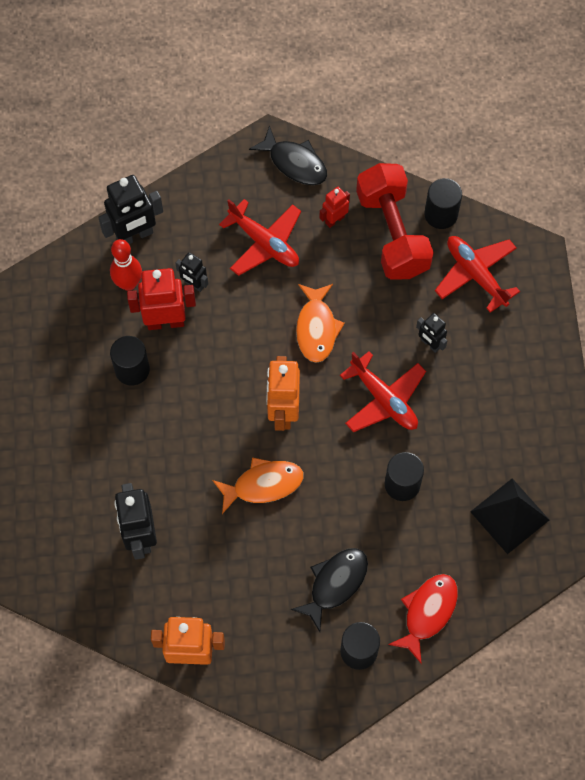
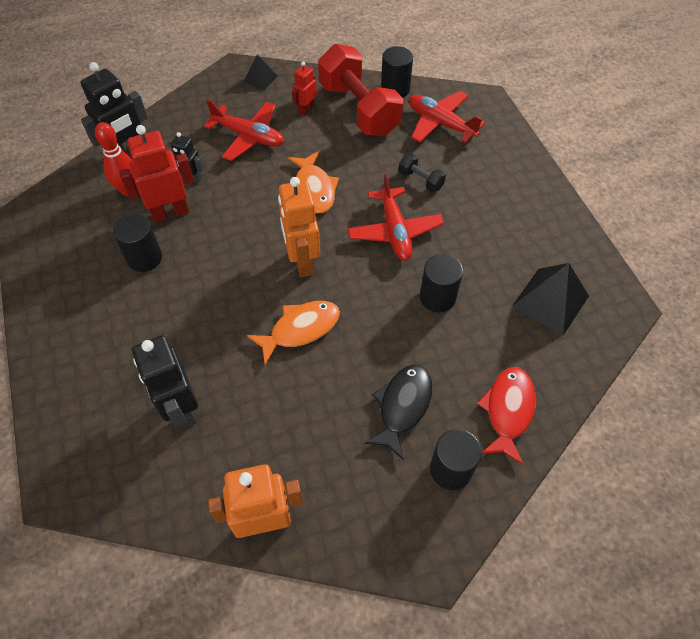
camera: 15 degrees left, 10 degrees down
(295, 163) = (260, 79): black fish -> black pyramid
(384, 399) = (394, 231): red plane -> red plane turned 45 degrees clockwise
(430, 344) = (421, 180): black robot -> black dumbbell

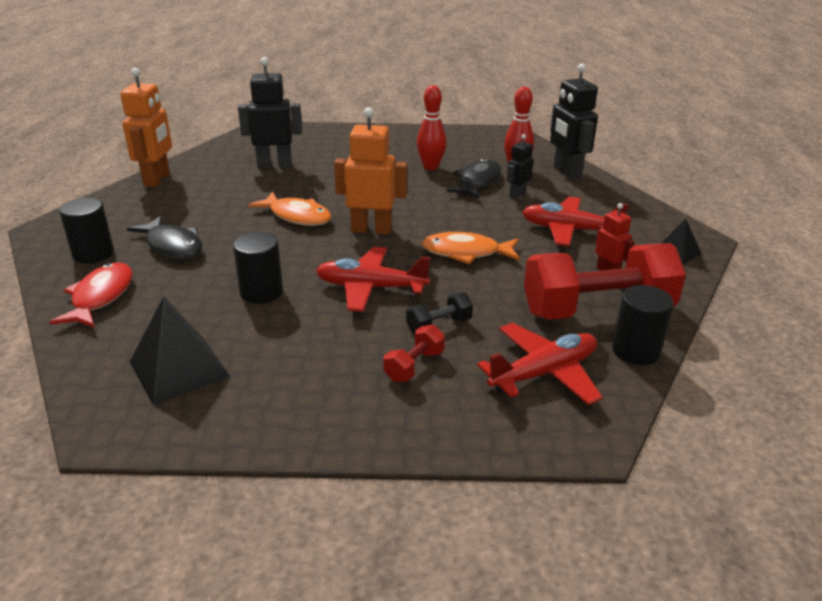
camera: 110 degrees right, 25 degrees down
(144, 258) = (430, 167): black cylinder -> red bowling pin
(170, 212) = (477, 181): red robot -> black fish
(248, 137) = (569, 230): red plane -> red plane turned 60 degrees clockwise
(300, 329) = (297, 216): orange fish -> orange fish turned 45 degrees counterclockwise
(469, 181) = (414, 366): none -> red dumbbell
(508, 410) = (100, 297): red fish -> red fish turned 120 degrees counterclockwise

